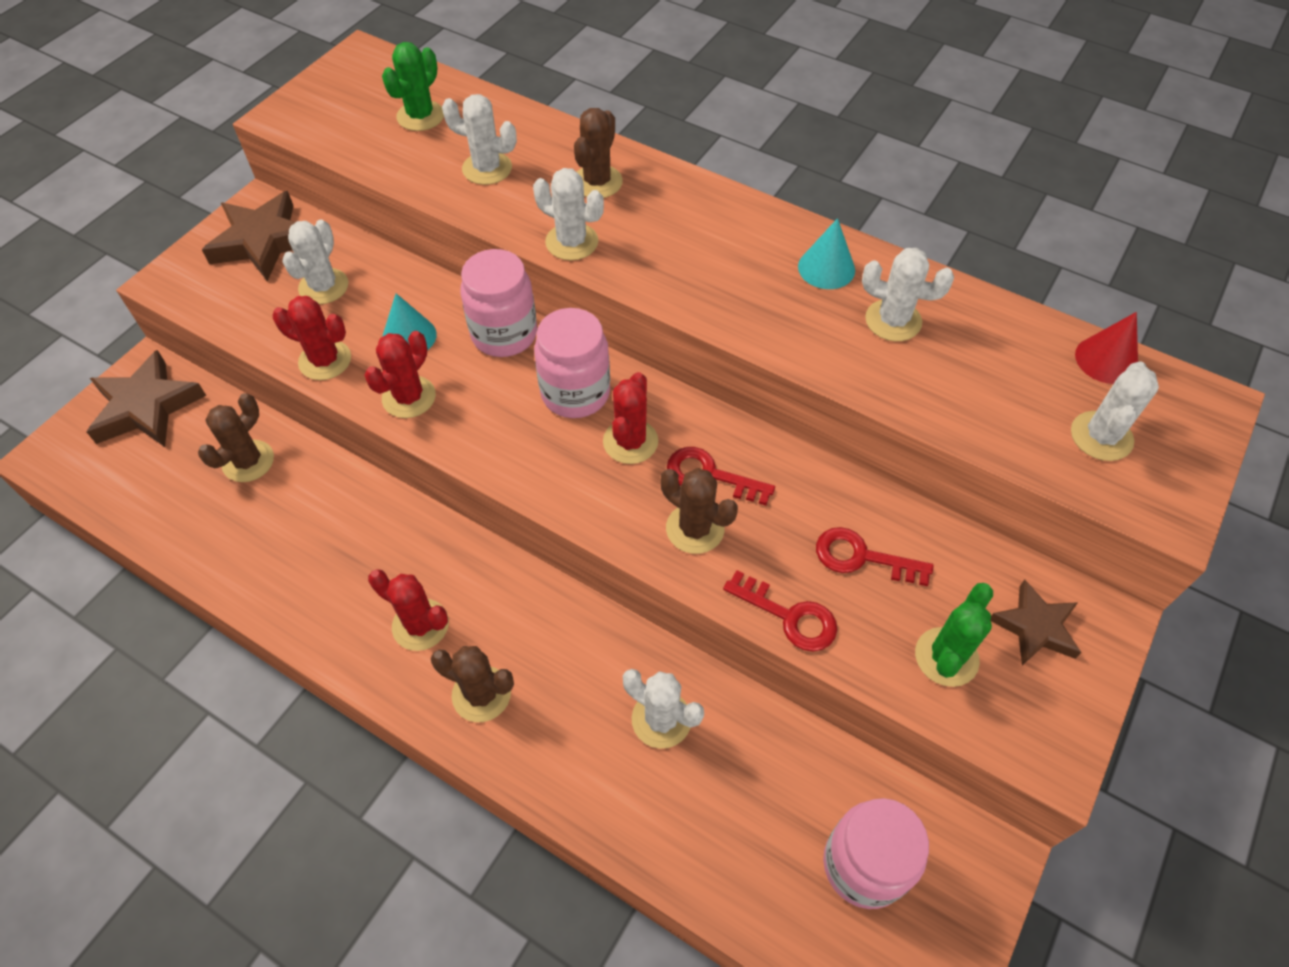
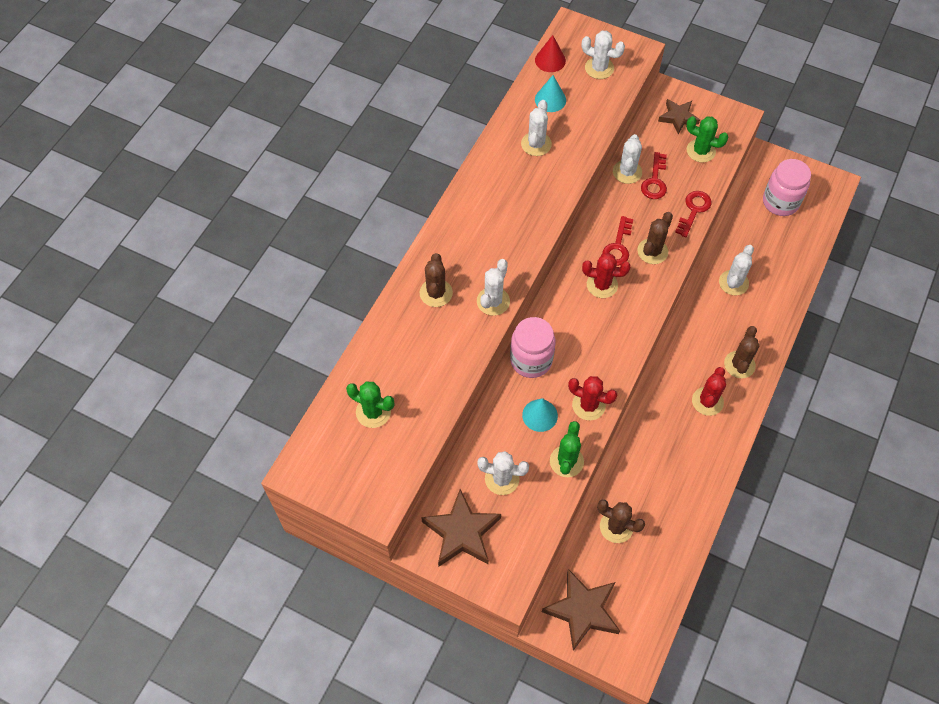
camera: 95 degrees left, 5 degrees up
(325, 360) = (566, 461): red cactus -> green cactus
(487, 168) = (427, 359): white cactus -> white cactus (627, 172)
(575, 393) = (572, 316): pink jar -> none
(597, 182) = (436, 293): brown cactus -> brown cactus turned 75 degrees clockwise
(826, 268) = (500, 173): turquoise cone -> turquoise cone (550, 99)

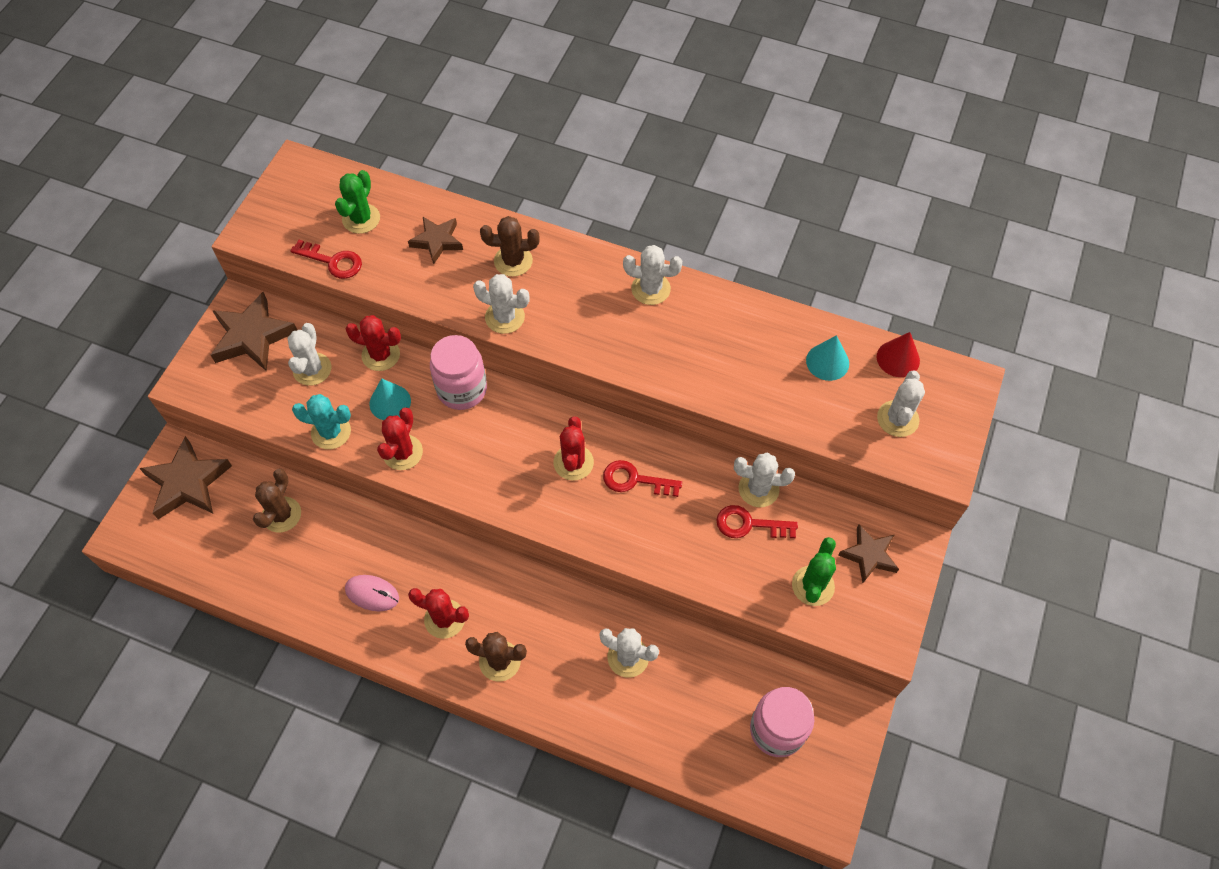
camera: 85 degrees right, 0 degrees up
(407, 350) = (437, 241): none -> brown star
(491, 423) = (381, 355): none -> red cactus
(536, 144) = (748, 349): white cactus -> white cactus (650, 289)
(566, 461) = (331, 432): green cactus -> turquoise cactus
(652, 251) = (631, 522): brown cactus -> none
(687, 454) = (372, 593): none -> pink mouse
(693, 210) = (705, 575): red key -> red key (333, 261)

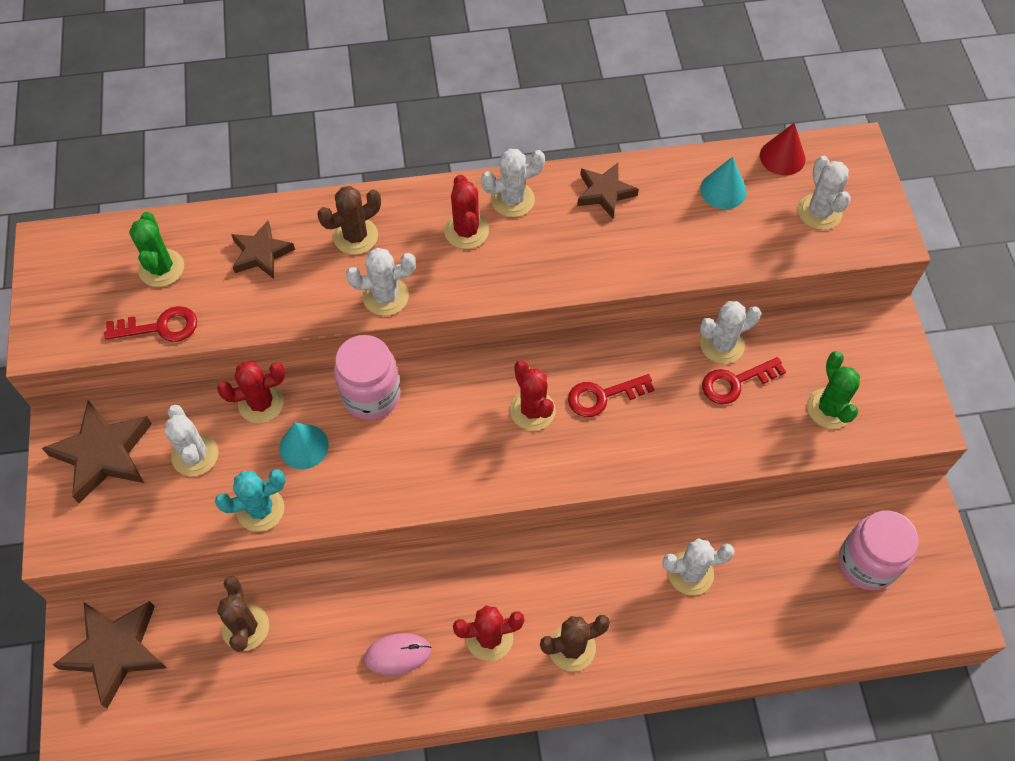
camera: 30 degrees left, 0 degrees up
(402, 452) = (352, 490): red cactus -> red cactus (466, 231)
(869, 555) = (858, 354): brown star -> brown star (605, 193)

